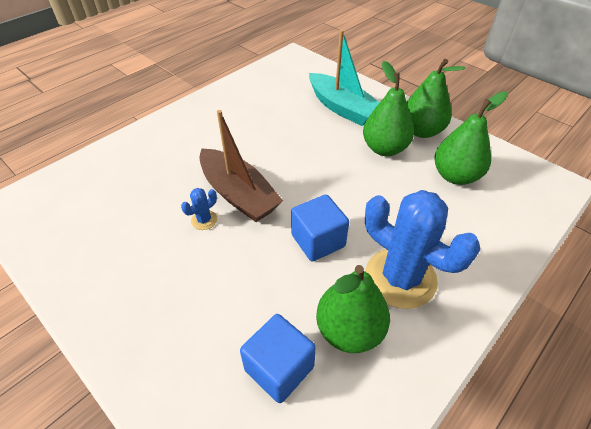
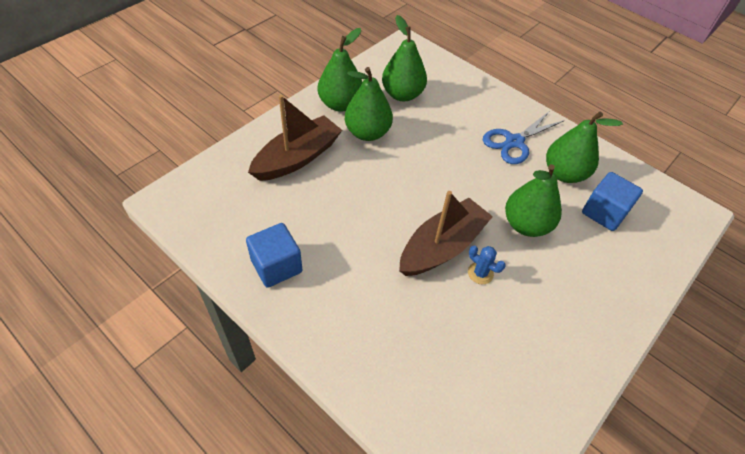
camera: 95 degrees left, 5 degrees up
(262, 269) = (526, 225): none -> green pear
(318, 241) = (489, 187): blue cube -> blue cube (276, 266)
(342, 108) = (297, 158): turquoise boat -> brown boat
(400, 278) = (514, 142): blue cactus -> blue scissors

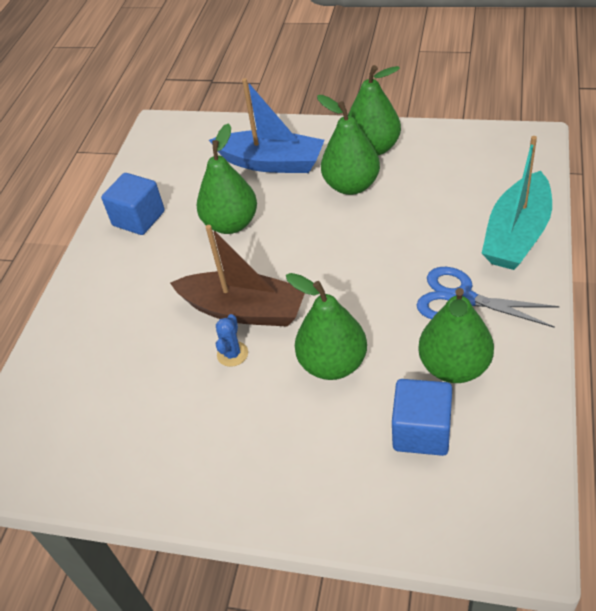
camera: 70 degrees right, 5 degrees down
(297, 158) = (271, 163): brown boat -> blue boat
(402, 94) = (439, 178): green pear -> green pear (231, 224)
(480, 94) = (517, 234): none -> turquoise boat

